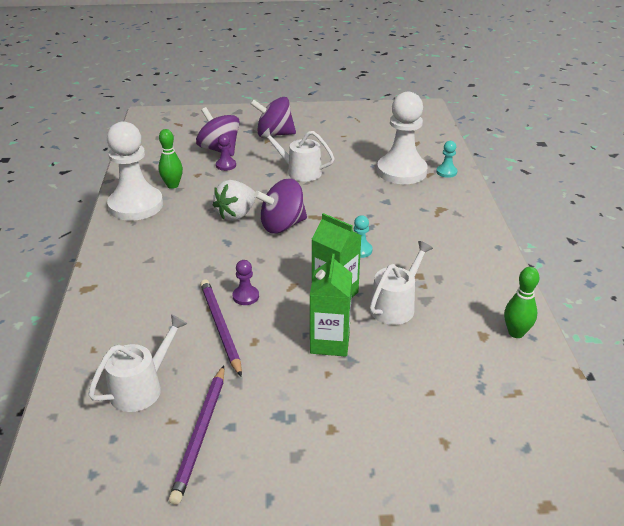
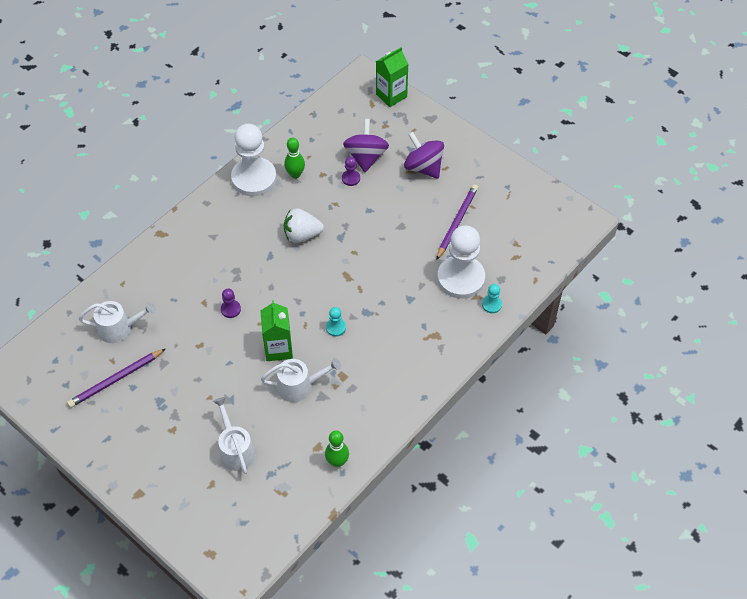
camera: 45 degrees right, 20 degrees up
(220, 327) = (194, 320): purple pencil -> purple pencil (457, 222)
(282, 225) = (317, 267): purple spinning top -> none
(300, 171) = (391, 223): white watering can -> white watering can (235, 450)
(330, 342) = (234, 379): green carton -> green carton (391, 95)

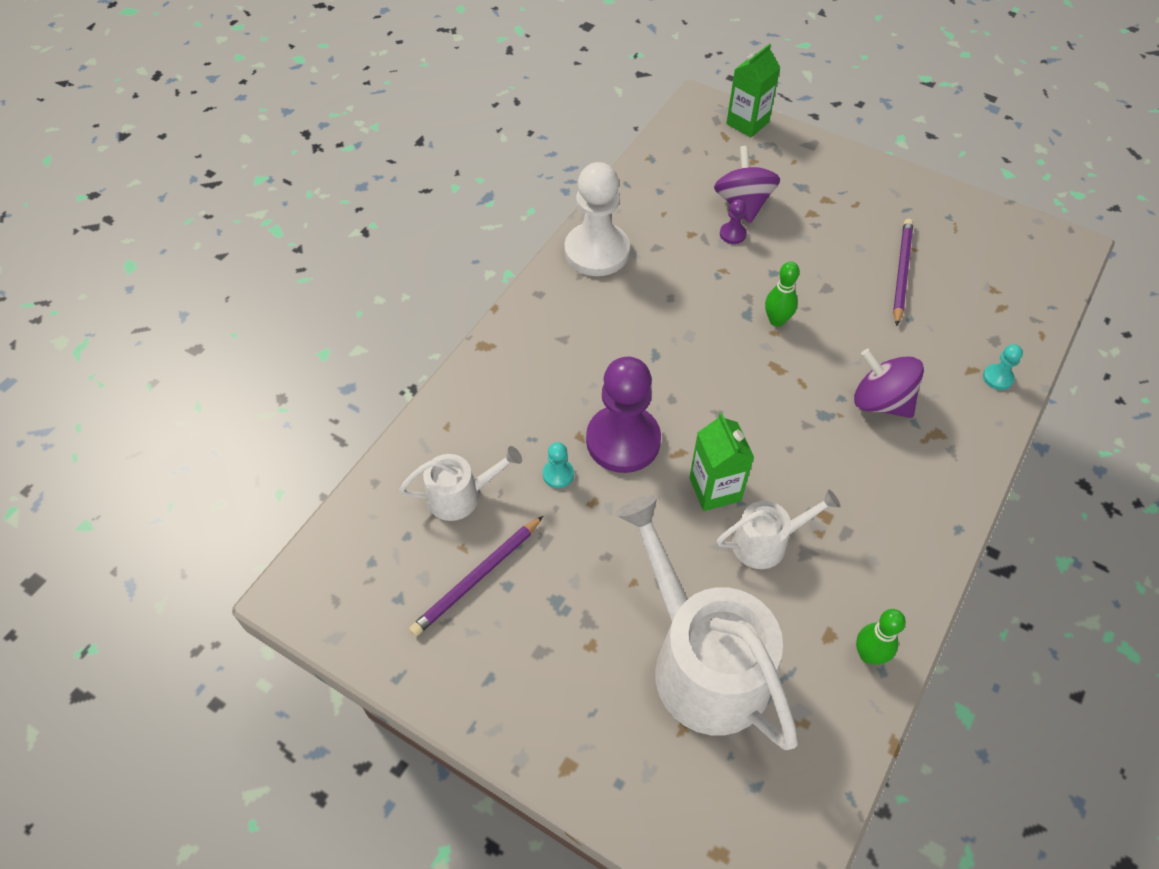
camera: 10 degrees left, 0 degrees up
(230, 309) = (623, 441): purple pawn -> purple pawn, size x2.42
(235, 450) = (702, 662): white watering can -> white watering can, size x2.00
(295, 174) = (653, 239): green bowling pin -> green bowling pin (776, 320)
(302, 235) = (691, 319): white strawberry -> none
(336, 327) = (788, 444): turquoise pawn -> turquoise pawn (558, 474)
(423, 167) = (826, 207): purple spinning top -> purple spinning top (880, 402)
(461, 278) = (939, 347): white pawn -> none

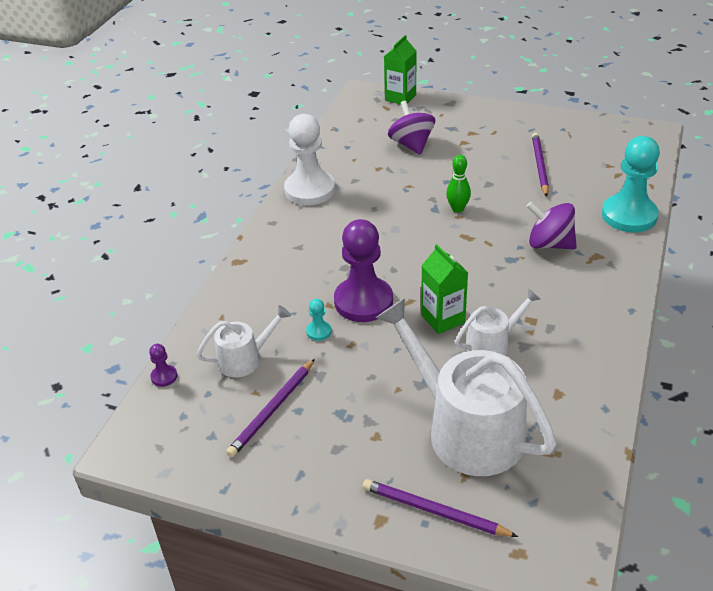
camera: 10 degrees left, 15 degrees down
(634, 770) = (434, 511): none -> purple pencil
(732, 234) = (409, 163): purple pawn -> purple pawn (164, 376)
(868, 655) = (591, 400): green bowling pin -> none
(997, 378) = (629, 215): turquoise pawn -> turquoise pawn, size x2.42

